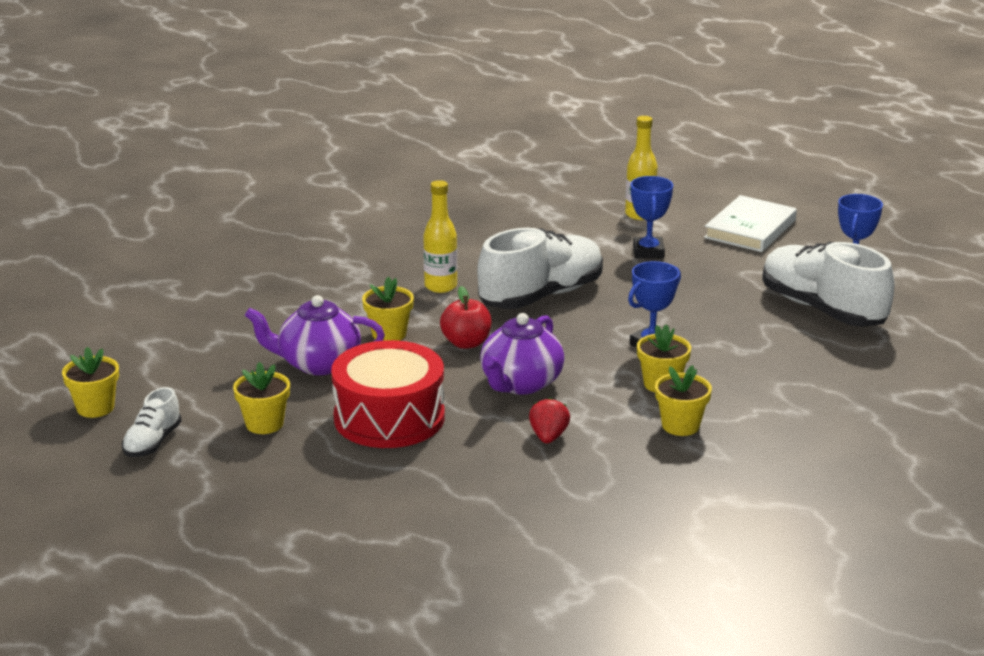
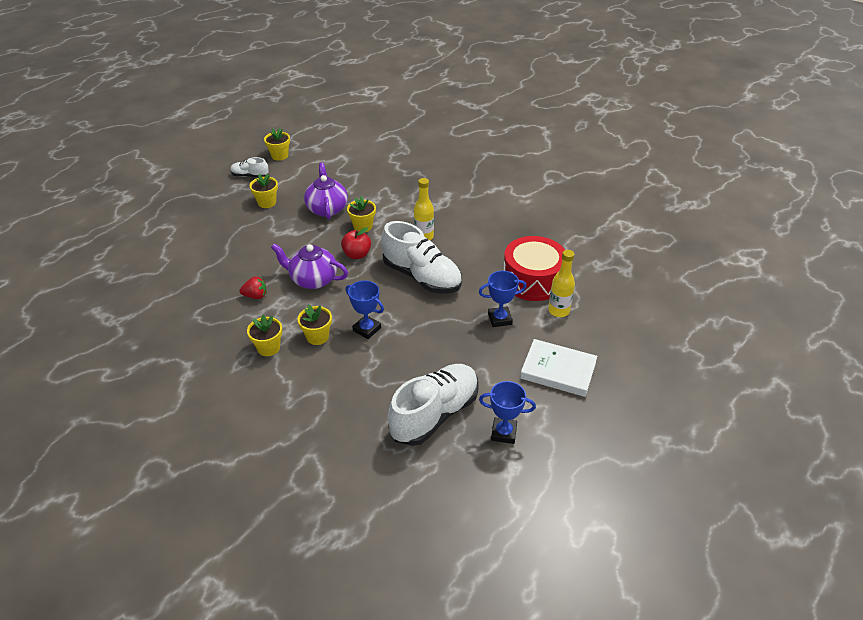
camera: 80 degrees right, 15 degrees up
(389, 418) = (274, 239): red drum -> red drum (532, 280)

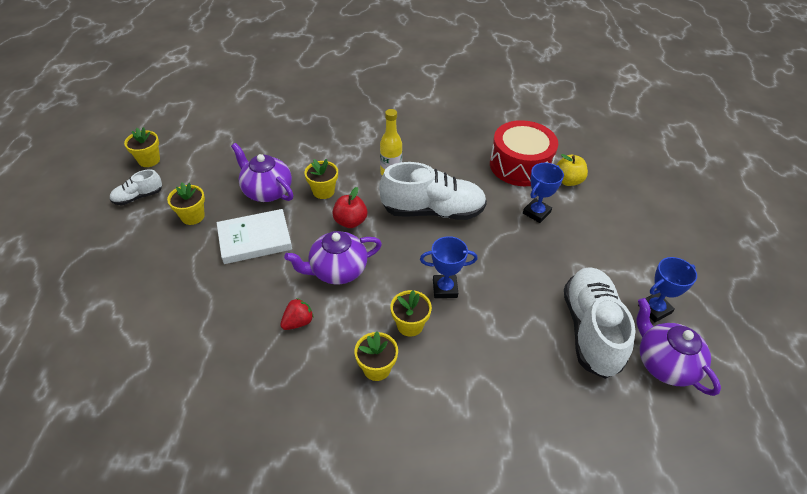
camera: 40 degrees left, 5 degrees up
(461, 468) = (664, 363): none -> purple teapot
(558, 311) = (568, 181): yellow bottle -> yellow apple
(558, 370) = (625, 230): white book -> white book (255, 239)

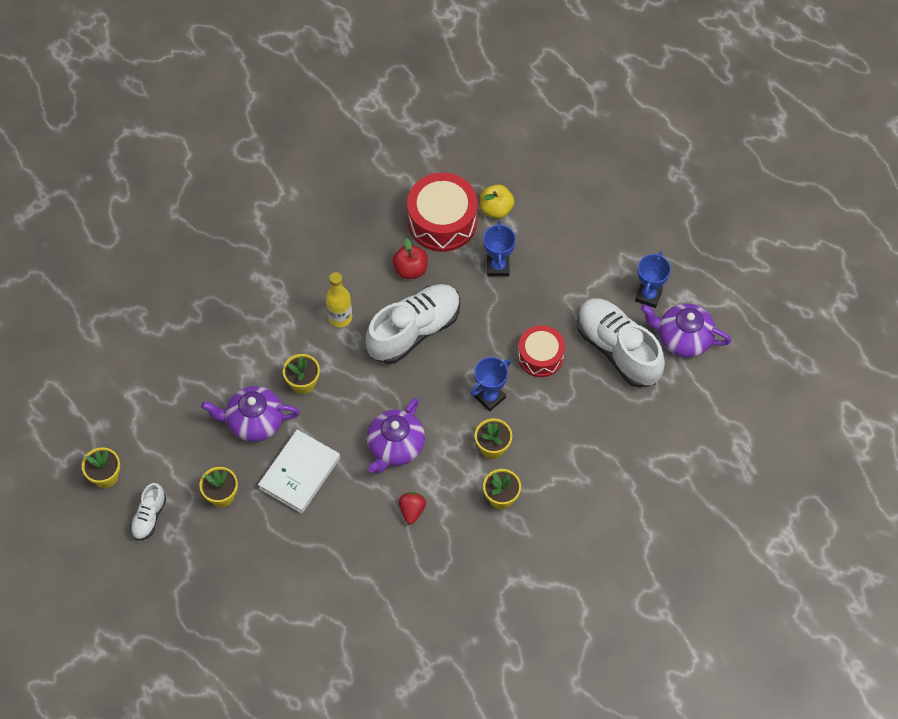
camera: 40 degrees left, 15 degrees up
(350, 222) = (358, 395): red apple -> red apple (410, 269)
(515, 289) = (540, 356): none -> red drum

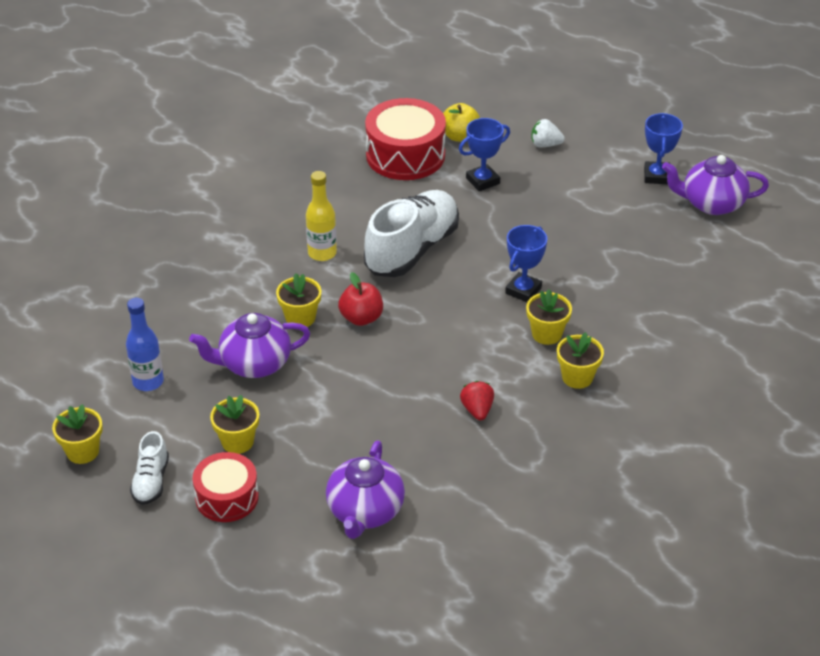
camera: 15 degrees left, 20 degrees down
(169, 420) = (148, 382): none -> blue bottle
(299, 473) = (327, 401): white book -> none
(395, 447) = (432, 355): purple teapot -> purple teapot (365, 512)
(410, 269) = (386, 199): red apple -> red apple (361, 318)
(498, 266) = (483, 181): blue trophy -> blue trophy turned 75 degrees clockwise
(540, 356) = (564, 246): red drum -> red drum (227, 497)
(566, 236) = (545, 145): none -> white strawberry
(618, 349) = (646, 225): white shoe -> none

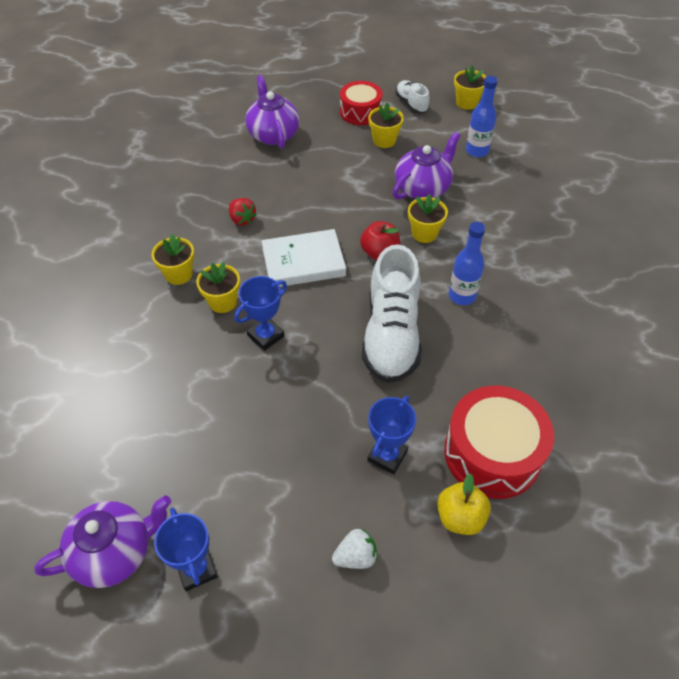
camera: 150 degrees right, 10 degrees up
(322, 253) = (462, 296): yellow bottle -> blue bottle
(443, 339) = (303, 262): none -> white book
(523, 290) = (266, 336): blue trophy -> blue trophy turned 45 degrees clockwise

